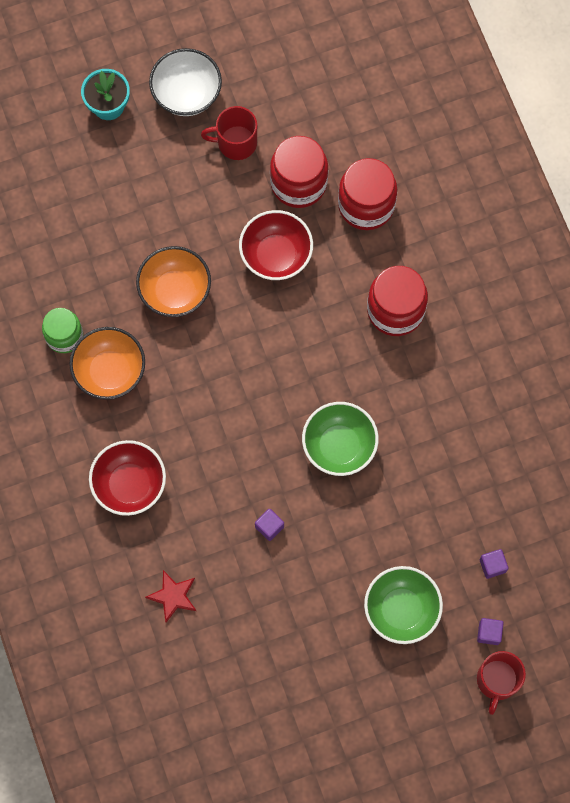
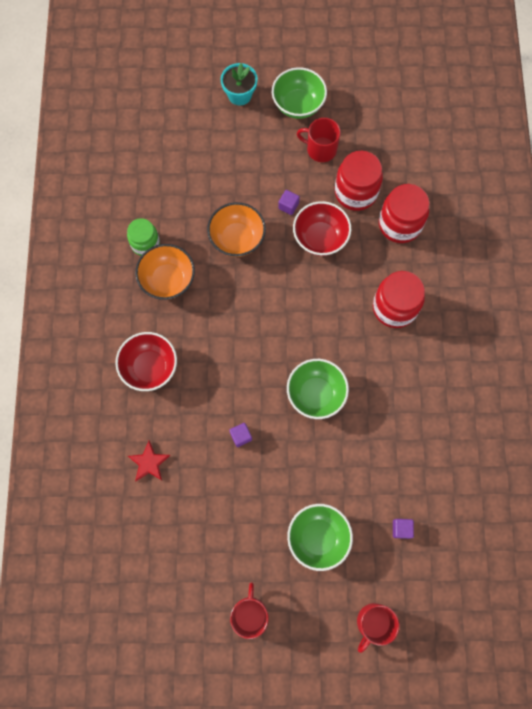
camera: 20 degrees right, 0 degrees up
(187, 94) = (298, 105): white bowl -> green bowl
(355, 722) = (250, 613): none -> red mug
(489, 633) = (380, 581): purple cube -> purple cube (288, 206)

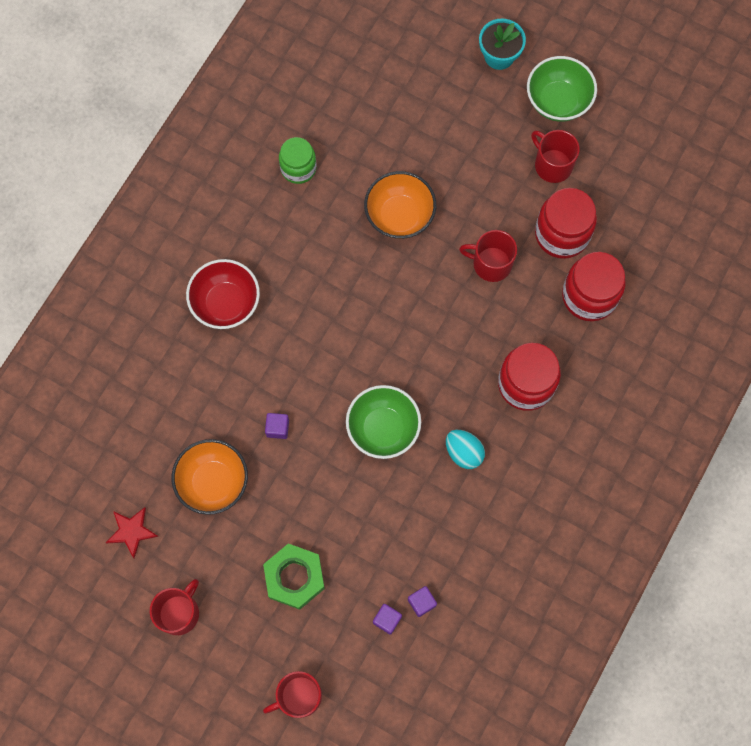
camera: 30 degrees right, 0 degrees up
(149, 462) = (167, 402): red star -> red star (132, 531)
(168, 280) = (299, 221): orange bowl -> orange bowl (213, 482)
(288, 206) = (477, 209): purple cube -> purple cube (421, 602)
(318, 537) = (294, 577): green bowl -> green nut
(320, 238) = (491, 263): red bowl -> red mug
(381, 379) = (463, 452): none -> turquoise egg

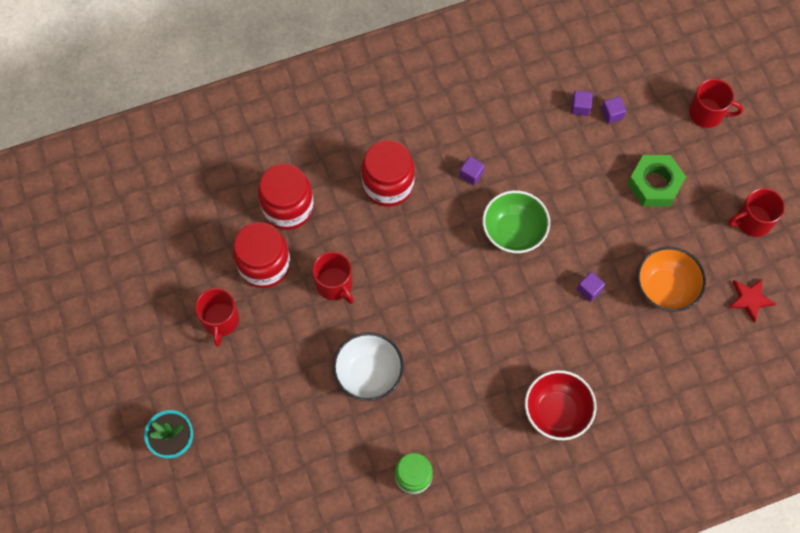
camera: 140 degrees left, 5 degrees down
(399, 216) = (368, 374): orange bowl -> white bowl
(463, 452) = (471, 174): turquoise egg -> purple cube
(558, 101) = (168, 366): green bowl -> none

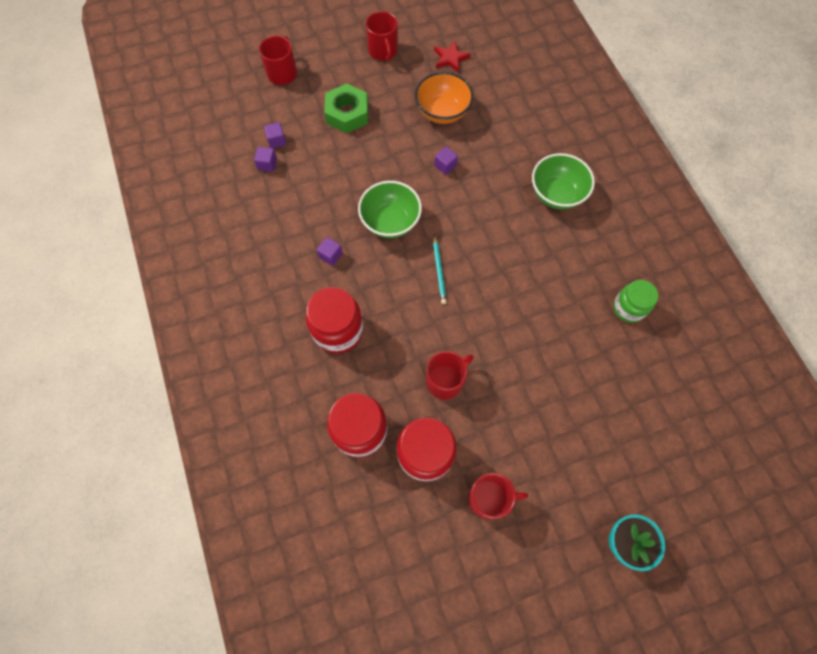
camera: 90 degrees left, 0 degrees up
(368, 374) = (535, 347): white bowl -> none
(455, 280) = (439, 271): none -> turquoise pencil
(556, 412) = (556, 194): red bowl -> green bowl

